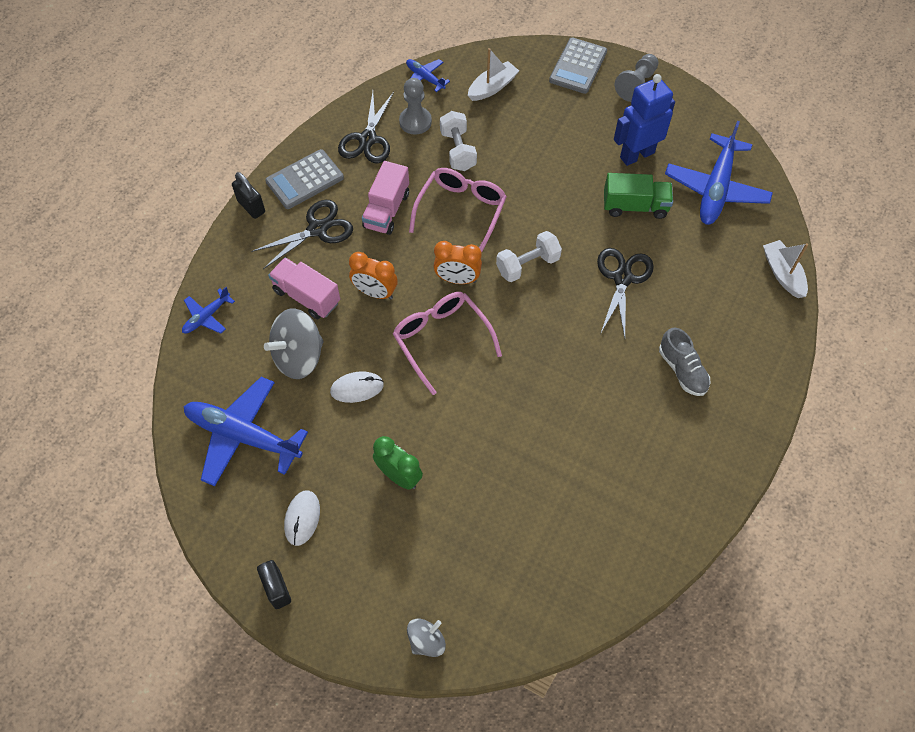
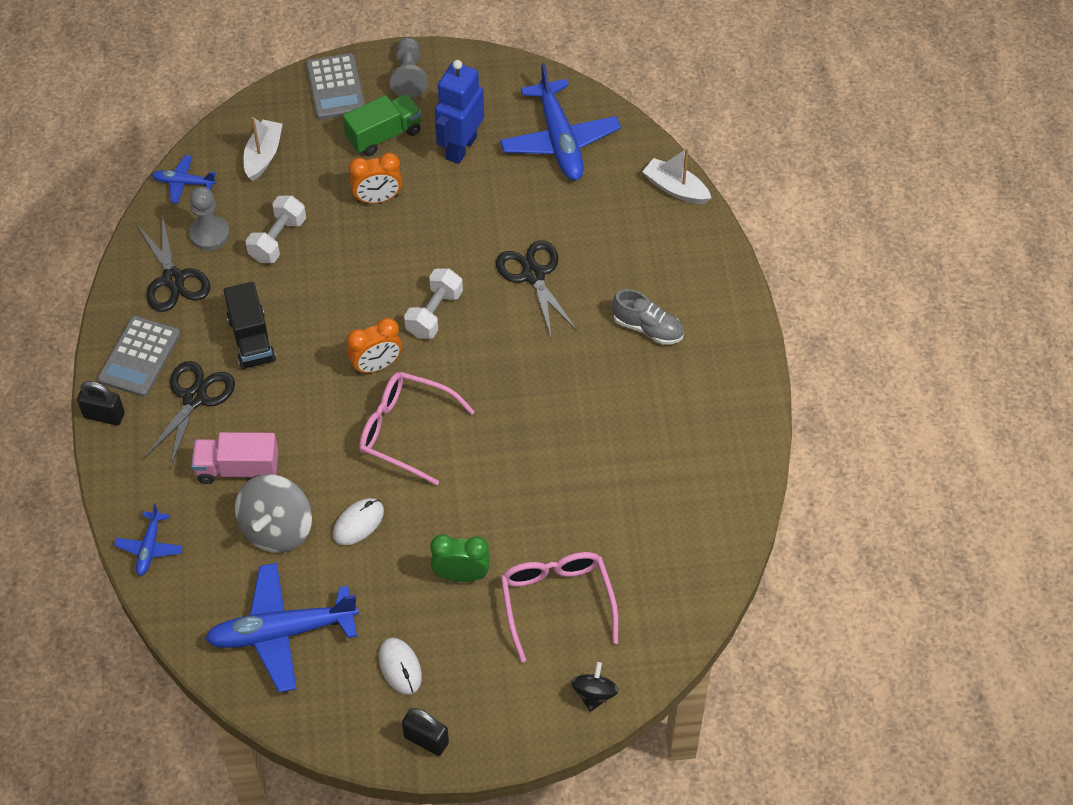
camera: 35 degrees left, 5 degrees down
(375, 292) = (304, 425): orange clock -> orange clock (377, 199)
(386, 210) = (251, 339): pink truck -> black truck
(426, 641) = (594, 694): grey spinning top -> black spinning top
(458, 150) = (278, 240): white dumbbell -> white dumbbell turned 75 degrees clockwise
(461, 211) = (329, 298): pink glasses -> pink glasses (557, 602)
(635, 206) = (495, 199): green truck -> green truck (384, 135)

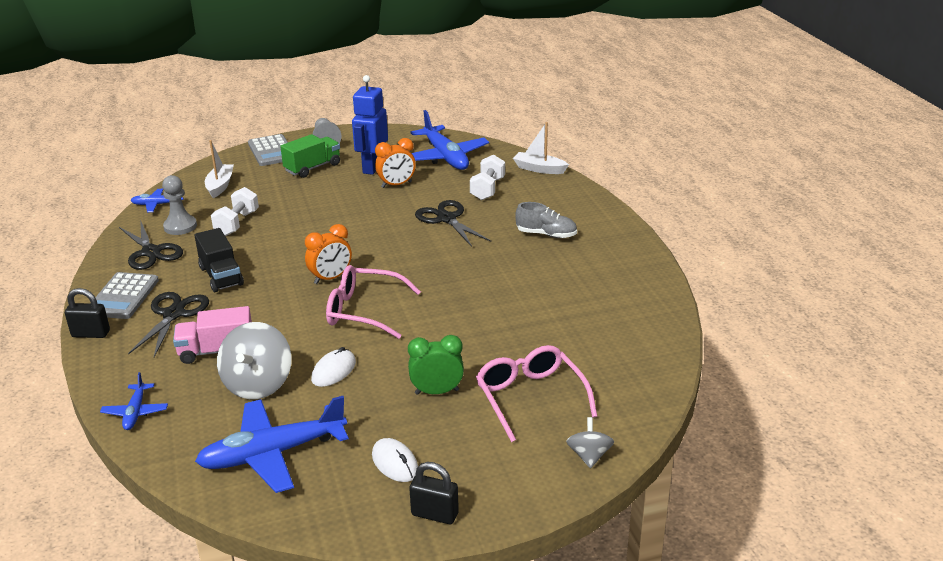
camera: 10 degrees left, 25 degrees down
(377, 199) = (314, 196): orange clock -> orange clock (396, 185)
(434, 313) = (372, 246): white dumbbell -> white dumbbell (487, 189)
(594, 694) = (589, 456): black spinning top -> grey spinning top

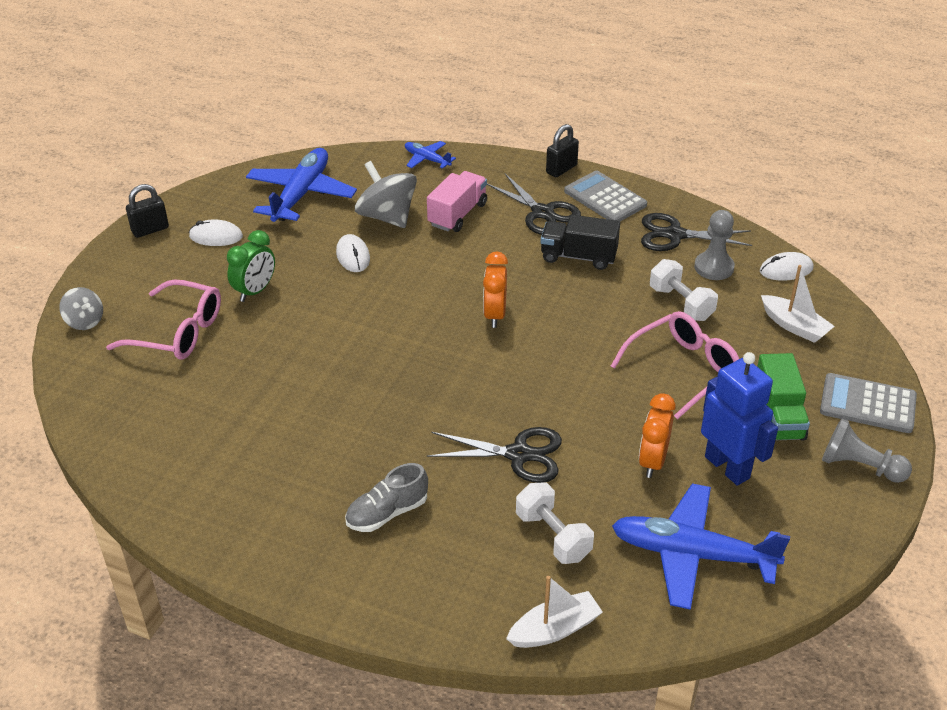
camera: 130 degrees right, 10 degrees up
(157, 204) = (786, 270): blue plane -> white mouse
(364, 311) = (414, 308): pink glasses -> pink glasses (683, 369)

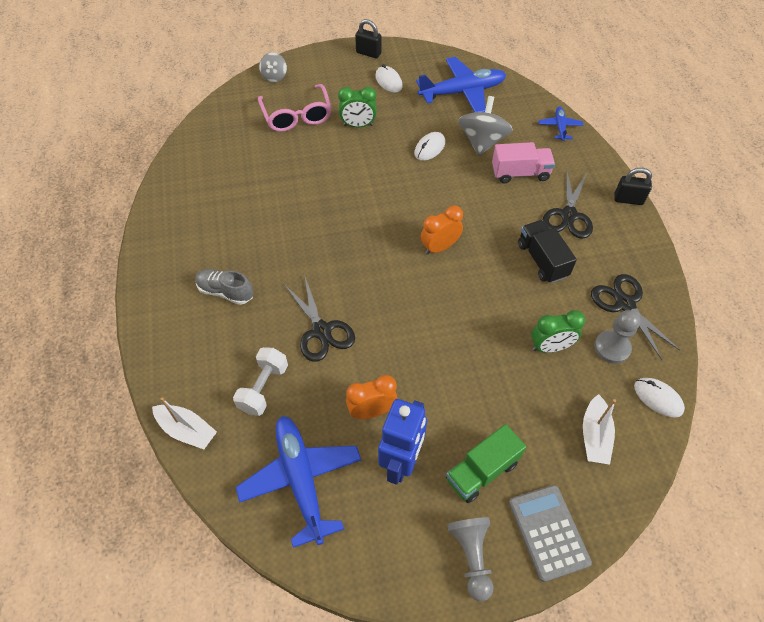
camera: 55 degrees right, 15 degrees up
(605, 198) = (622, 241): grey calculator -> none
(681, 303) = (550, 347): white dumbbell -> green clock
(683, 369) = (480, 384): pink glasses -> none

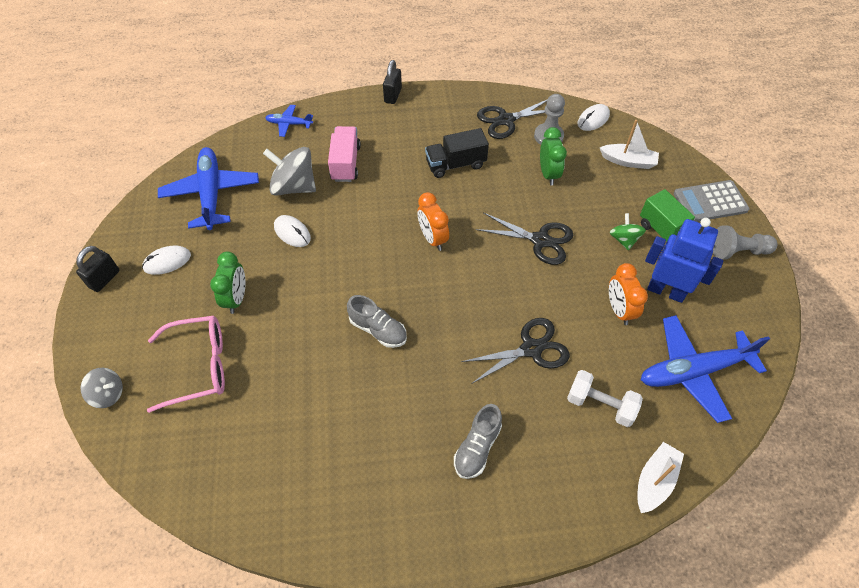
camera: 85 degrees left, 0 degrees up
(335, 216) = (378, 330): none -> grey shoe
(468, 422) = (624, 239): none -> green spinning top
(568, 215) = (405, 137): black scissors -> black scissors (540, 240)

